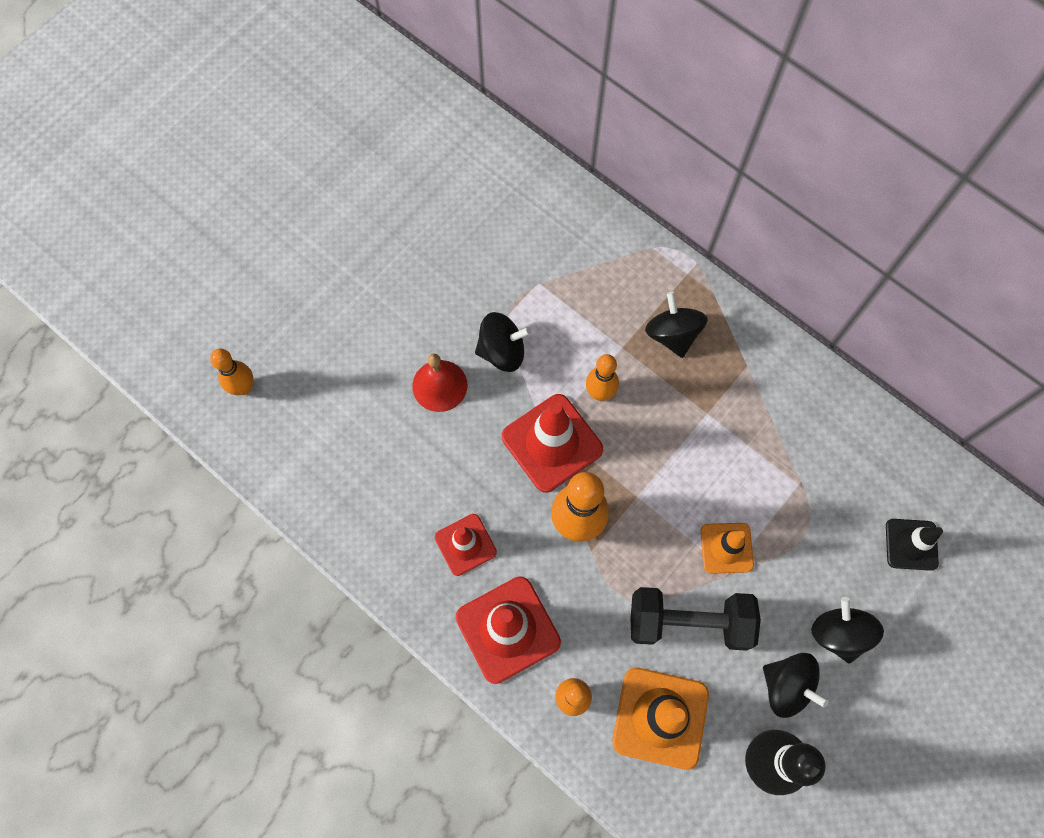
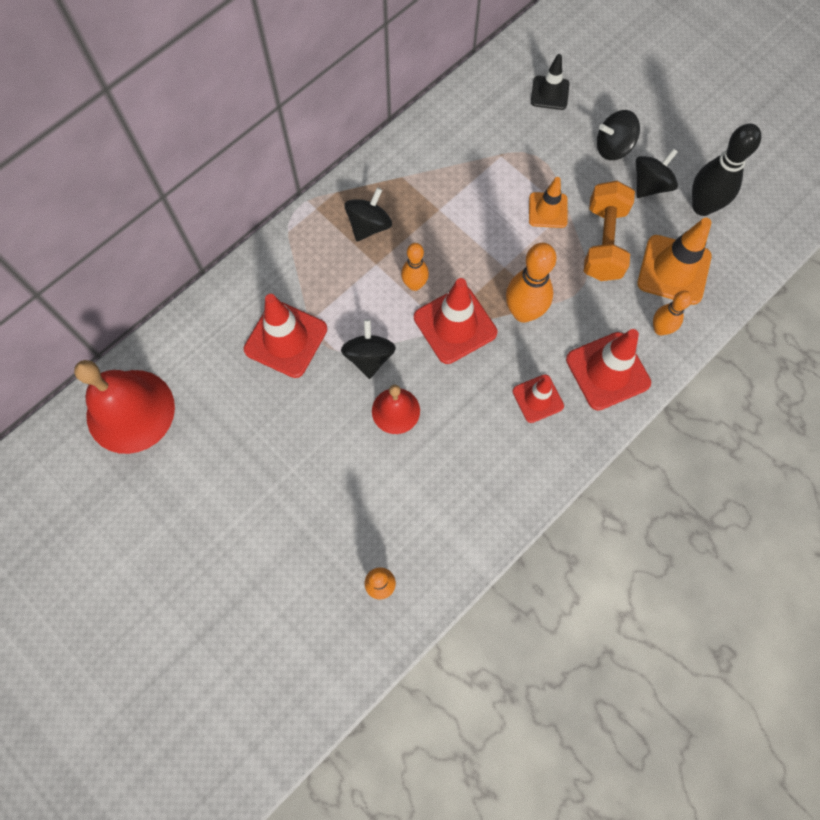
camera: 85 degrees left, 0 degrees up
(422, 126) = (130, 411): none -> red bell
(516, 262) = (286, 339): none -> red traffic cone
(672, 334) = (369, 226): black spinning top -> black spinning top turned 135 degrees clockwise
(689, 622) = (603, 242): black dumbbell -> orange dumbbell

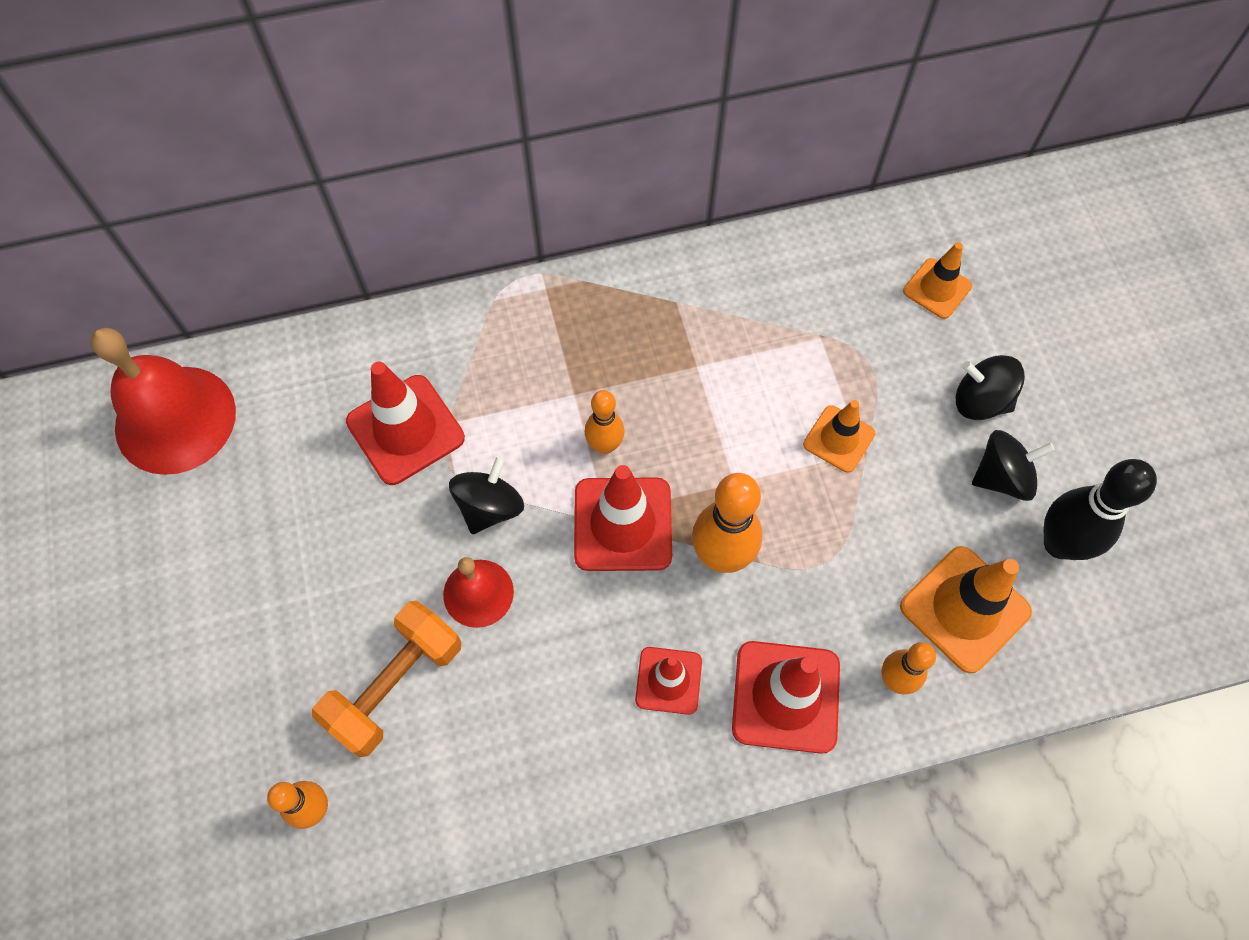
camera: 30 degrees right, 5 degrees down
(369, 226) = (596, 342): black spinning top -> none
(550, 93) = (937, 289): black traffic cone -> orange traffic cone
(603, 242) = (888, 520): orange dumbbell -> orange dumbbell (395, 685)

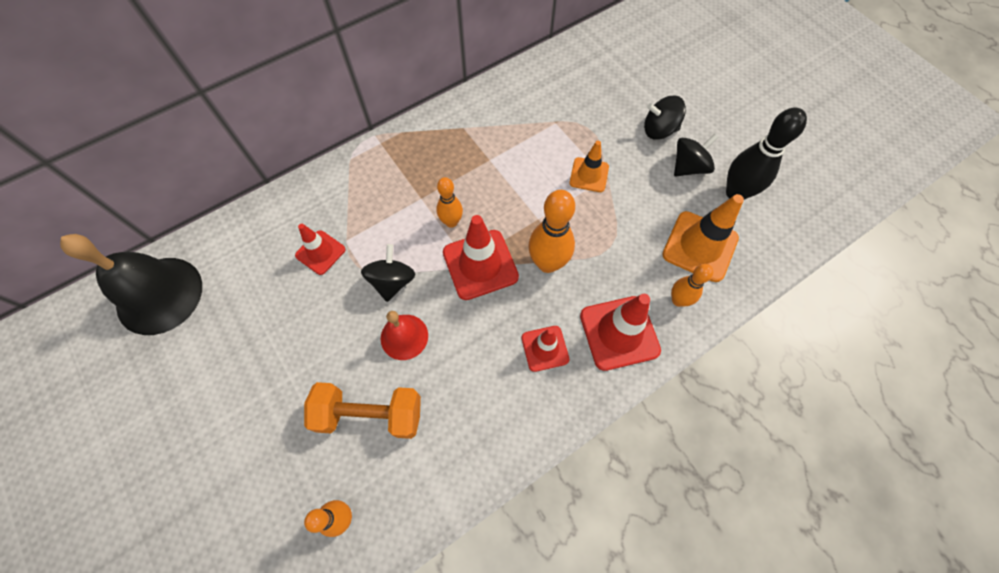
camera: 20 degrees left, 0 degrees up
(175, 419) = (159, 295): red bell -> black bell
(395, 685) = (370, 414): orange dumbbell -> orange dumbbell turned 75 degrees clockwise
(405, 430) = (320, 252): red traffic cone -> red traffic cone, size x0.61
(937, 289) = (609, 78): orange traffic cone -> none

